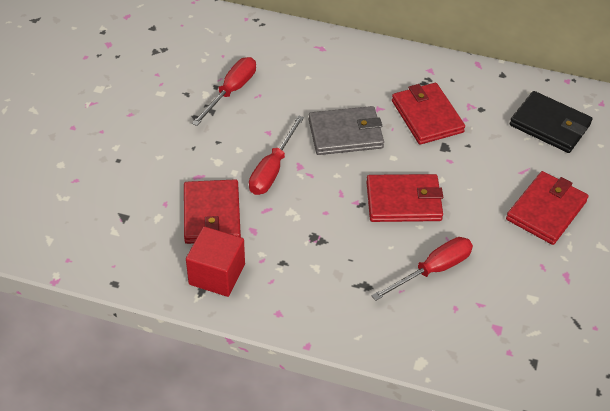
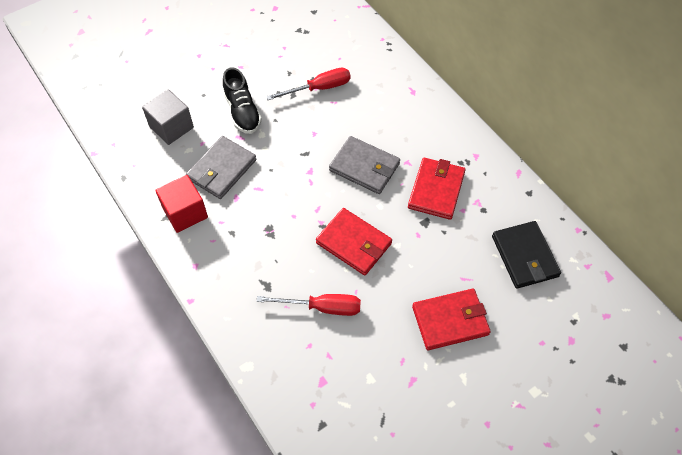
camera: 40 degrees right, 10 degrees up
(116, 208) = (171, 127): none -> grey cube
(177, 152) = (242, 112): none -> black shoe
(212, 215) = (222, 169): red wallet -> grey wallet
(272, 169) = (290, 162): red screwdriver -> none

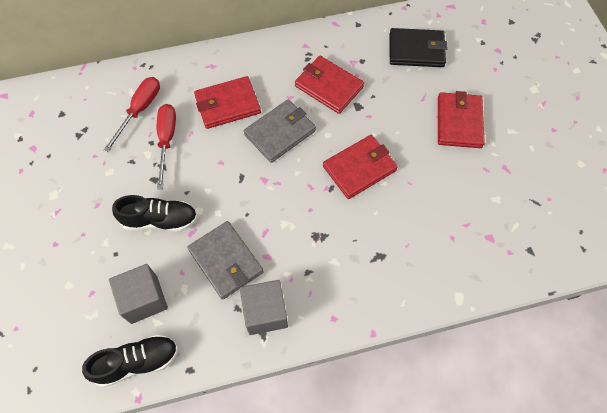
camera: 70 degrees left, 5 degrees up
(120, 142) = (137, 362): none -> black shoe
(185, 213) = (265, 312): red cube -> grey cube
(322, 307) = (417, 215): red screwdriver -> red screwdriver (140, 110)
(376, 117) = (227, 105): none -> red wallet

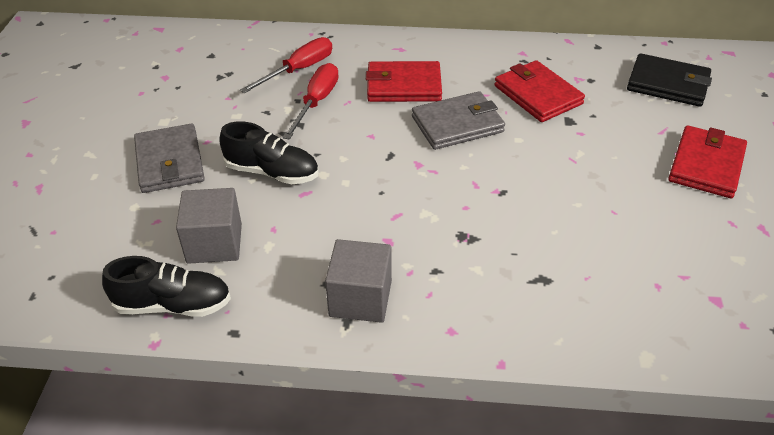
camera: 20 degrees right, 20 degrees down
(226, 261) = (333, 232): grey wallet -> grey wallet (170, 162)
(359, 168) = (549, 181): red wallet -> none

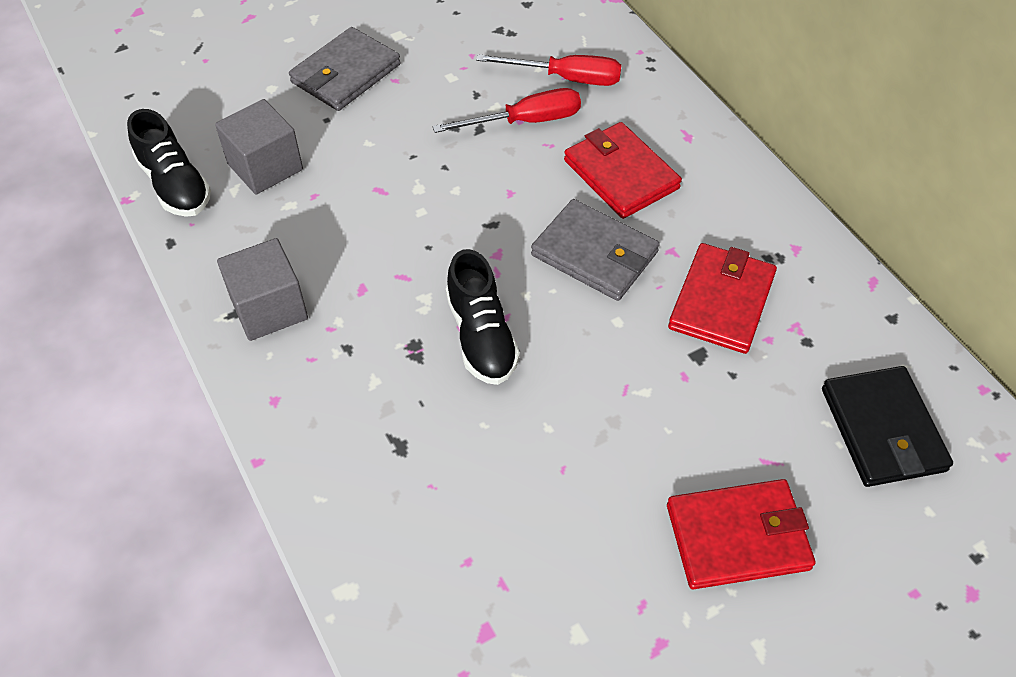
camera: 55 degrees right, 10 degrees up
(272, 172) = (390, 150): black shoe -> black shoe (481, 336)

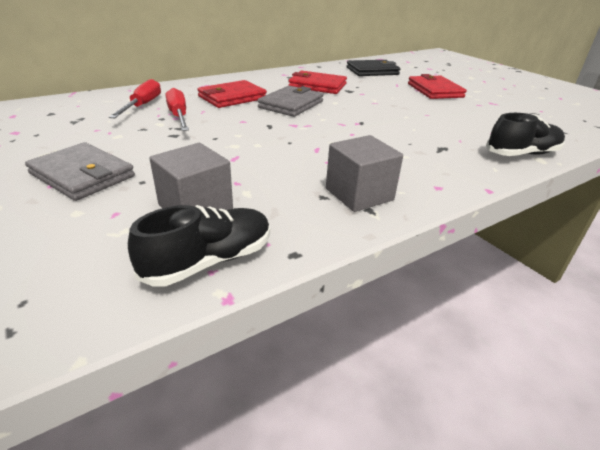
camera: 95 degrees left, 20 degrees down
(481, 336) = (356, 129): black shoe -> black shoe (522, 154)

